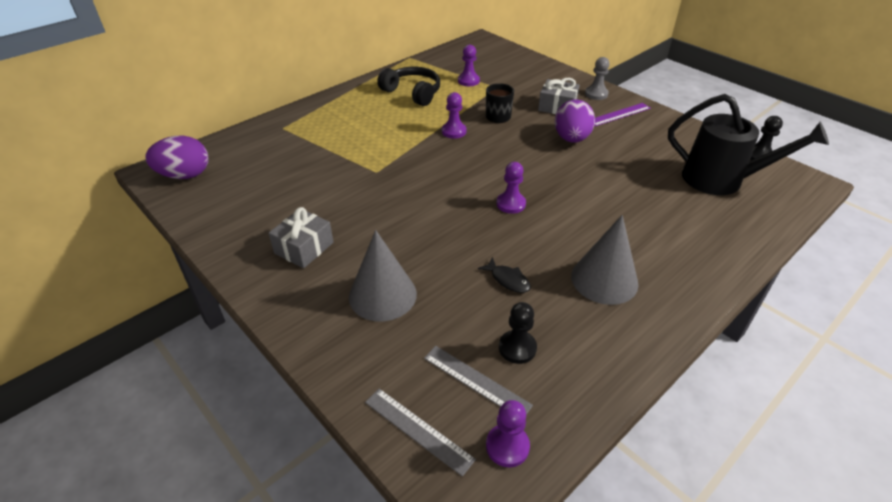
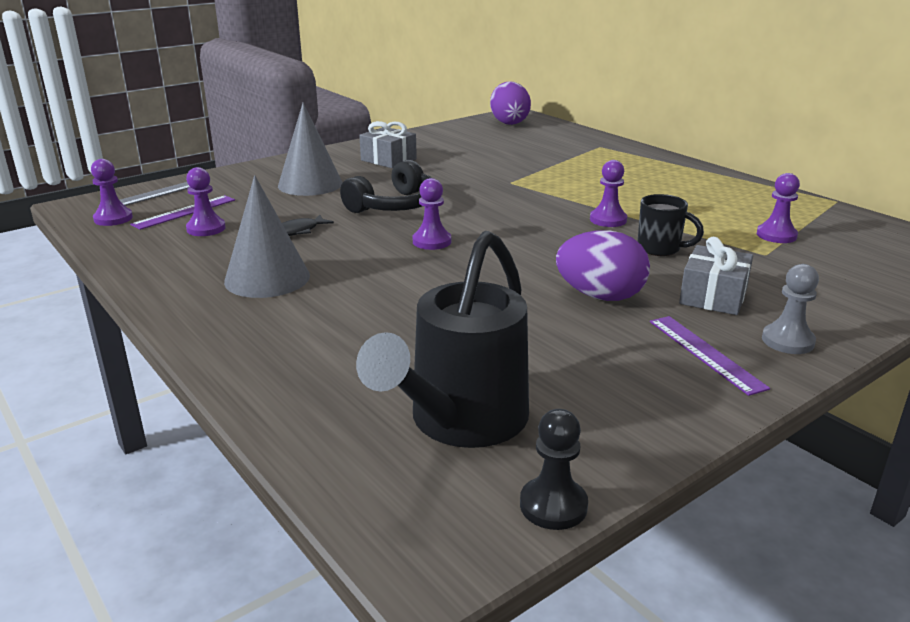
camera: 95 degrees right, 15 degrees down
(412, 93) = (714, 200): black headphones -> black headphones (395, 206)
(476, 381) = (184, 212): grey ruler -> purple ruler
(517, 348) = (206, 229): black pawn -> purple pawn

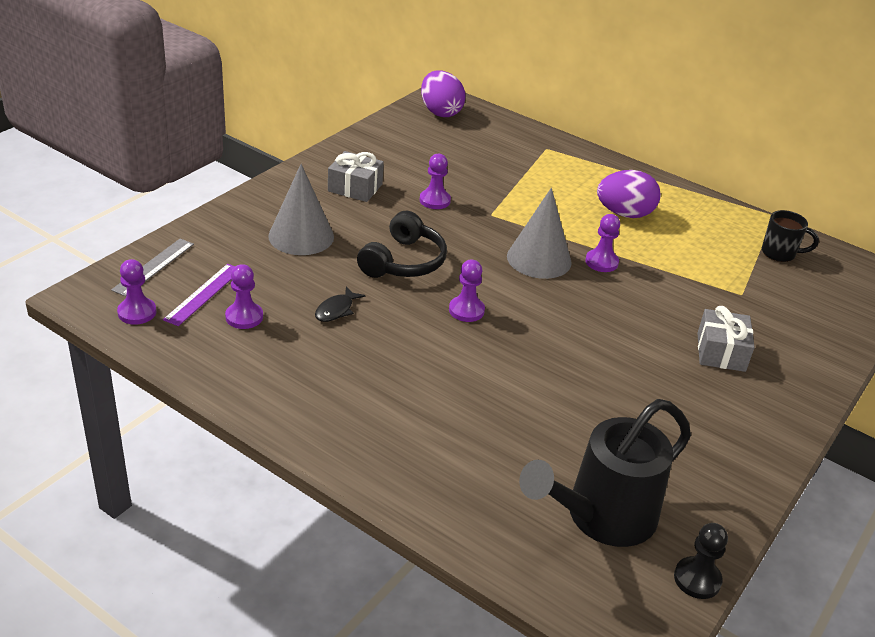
camera: 20 degrees left, 10 degrees up
(267, 278) = (351, 379): grey cone -> grey cone (539, 259)
(460, 423) = (600, 517): black watering can -> black watering can turned 45 degrees clockwise
(600, 296) = (637, 364): purple egg -> purple egg (624, 214)
(660, 249) = (659, 297): black mug -> black mug (779, 253)
(705, 353) = (738, 417): purple ruler -> none
(776, 235) = (742, 268): purple pawn -> purple pawn (435, 200)
(787, 341) = (789, 395): grey pawn -> none

